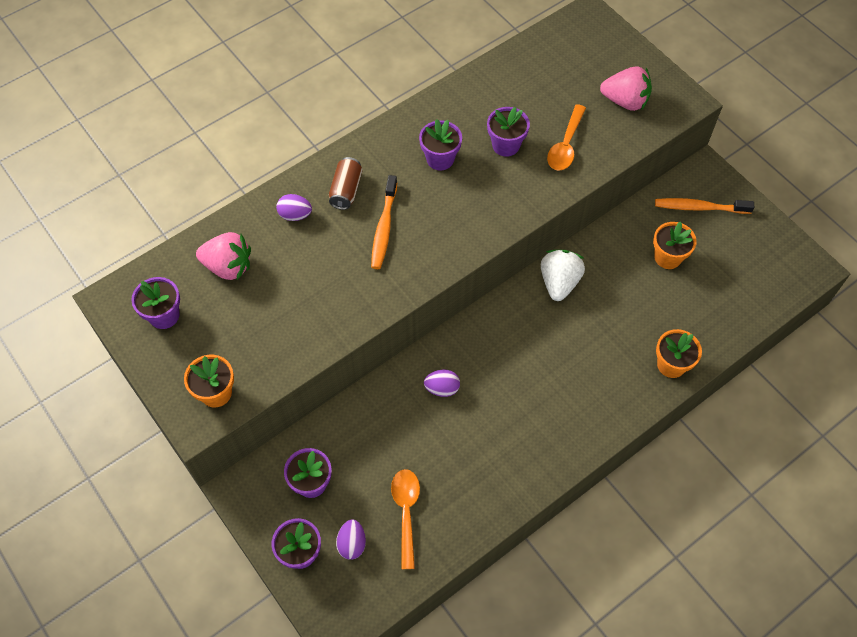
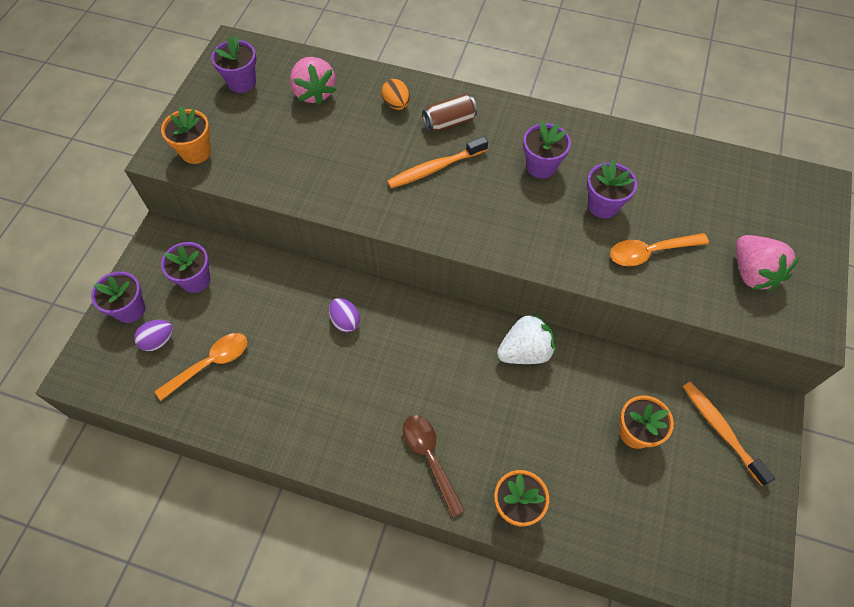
camera: 55 degrees right, 0 degrees up
(295, 215) = (396, 104): purple egg -> orange egg
(599, 398) = (430, 458): none -> brown spoon

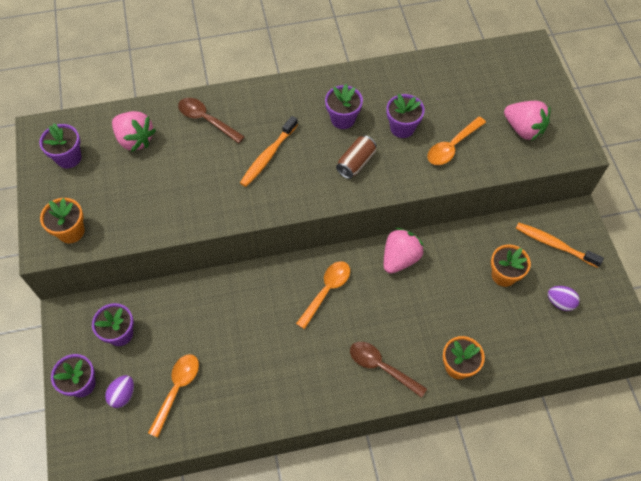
camera: 30 degrees left, 0 degrees up
(345, 321) = (259, 304): purple egg -> purple egg (560, 302)
(396, 104) = (206, 120): orange egg -> brown spoon
(423, 344) = (326, 291): none -> orange spoon
(449, 122) = (256, 116): brown can -> brown can (356, 163)
(525, 351) = (400, 258): white strawberry -> pink strawberry

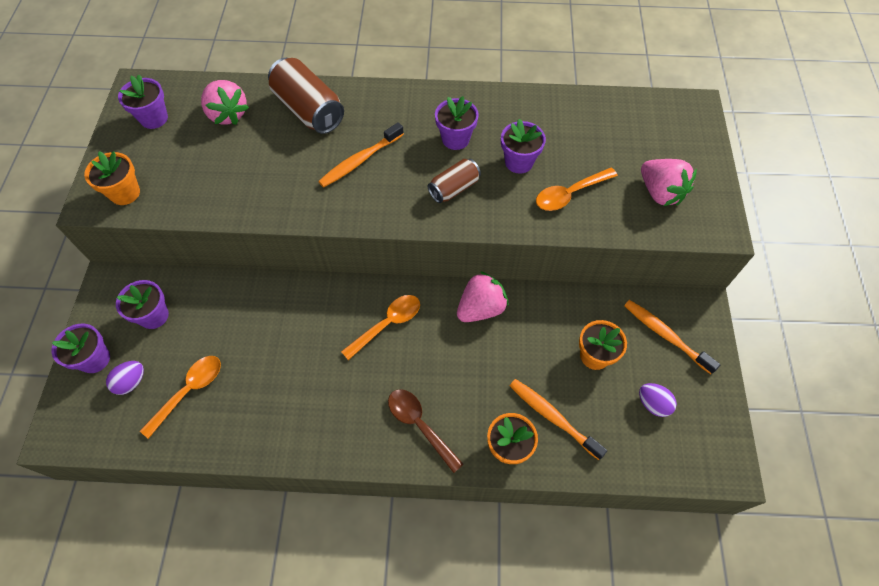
camera: 15 degrees right, 0 degrees up
(206, 120) = (309, 110): brown spoon -> brown can
(485, 333) = (552, 417): none -> orange toothbrush

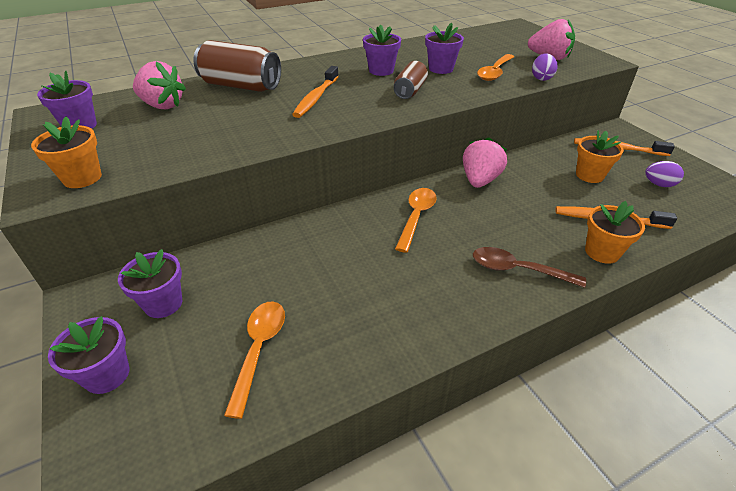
camera: 30 degrees left, 20 degrees down
(131, 382) = (176, 374): purple egg -> purple egg (541, 78)

